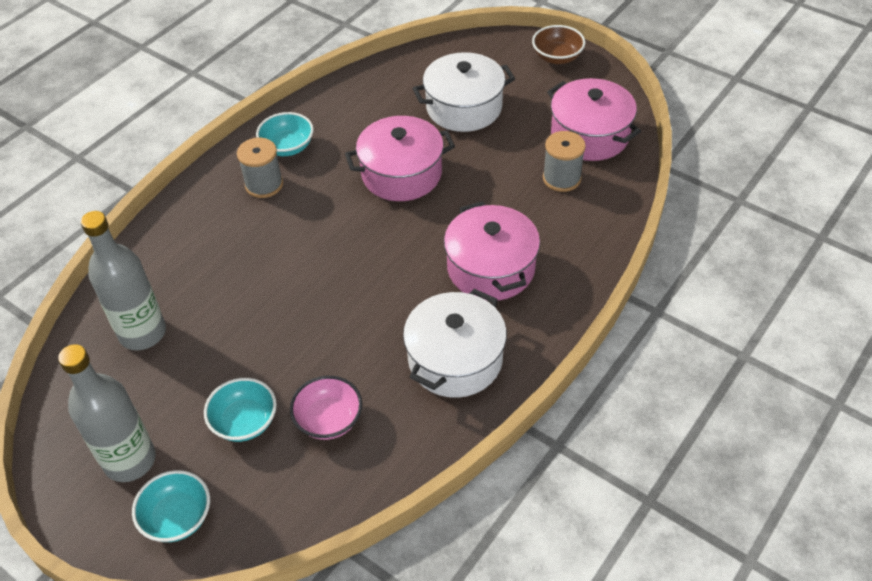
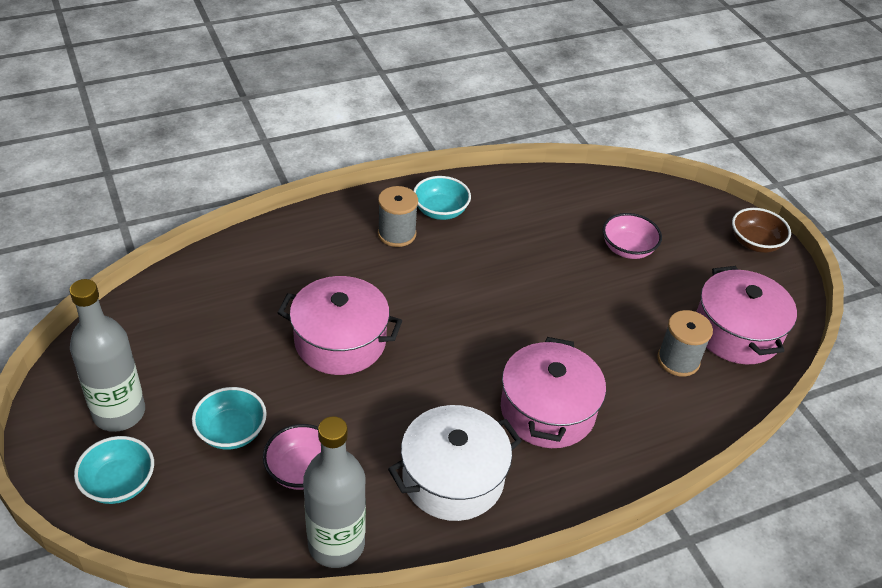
camera: 25 degrees right, 5 degrees down
(142, 333) = (207, 311): grey bottle -> grey bottle (336, 544)
(401, 174) = (525, 282): pink pot -> pink pot (340, 341)
(464, 107) = (627, 249): white pot -> pink bowl

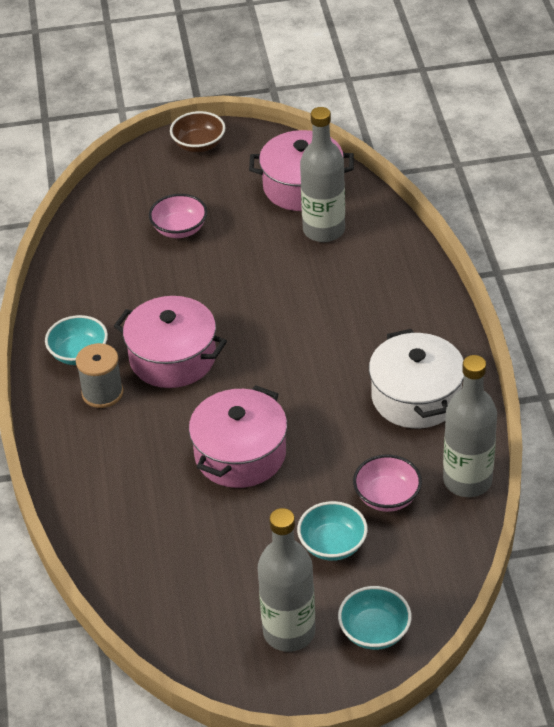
camera: 70 degrees left, 0 degrees up
(547, 410) = (358, 324): pink pot -> pink pot (173, 358)
(678, 360) = (324, 230): grey spool -> grey bottle

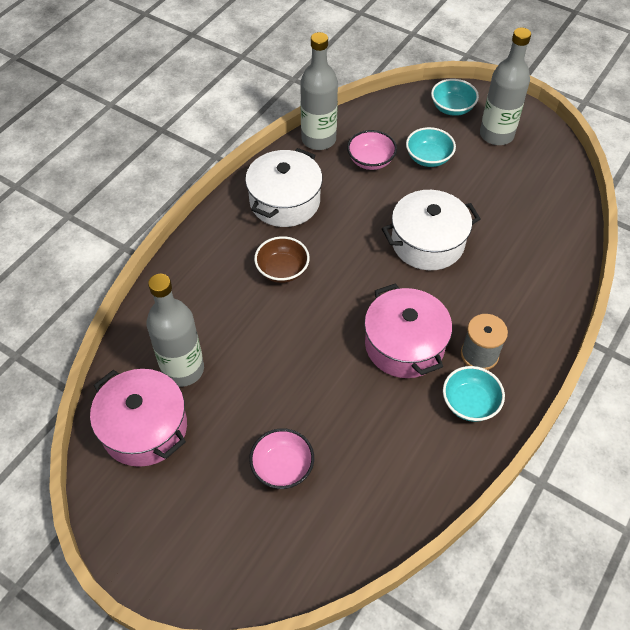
camera: 140 degrees left, 10 degrees up
(199, 145) = (163, 562): brown bowl -> brown bowl (282, 270)
(240, 454) = (427, 242): pink pot -> white pot

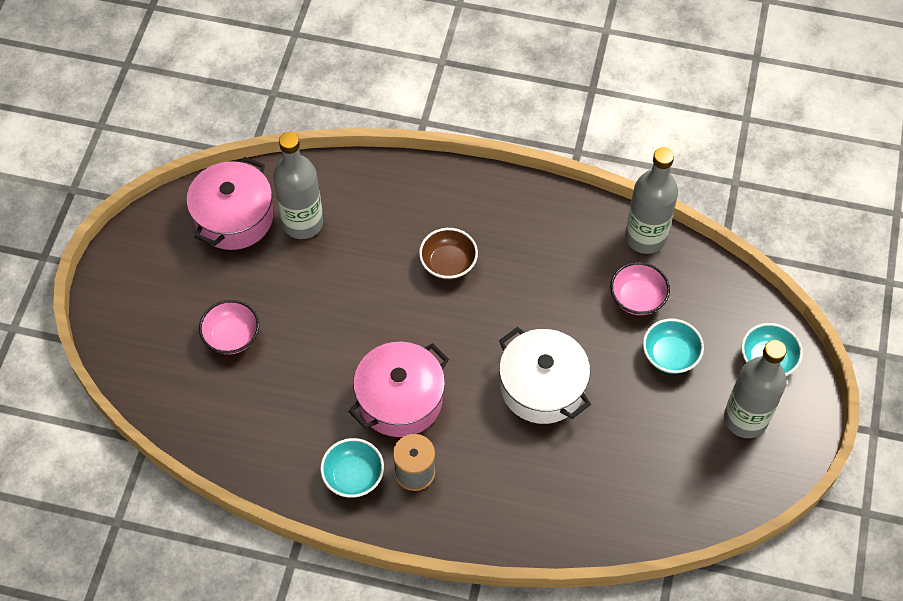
camera: 70 degrees right, 5 degrees up
(285, 201) = (539, 235): white pot -> none

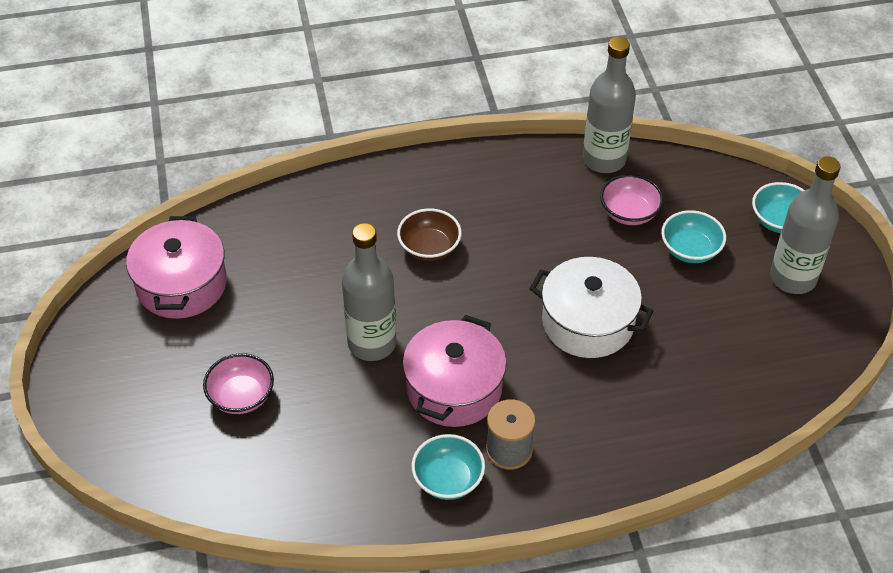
camera: 25 degrees left, 10 degrees down
(302, 223) = (258, 264): grey bottle -> grey bottle (372, 343)

